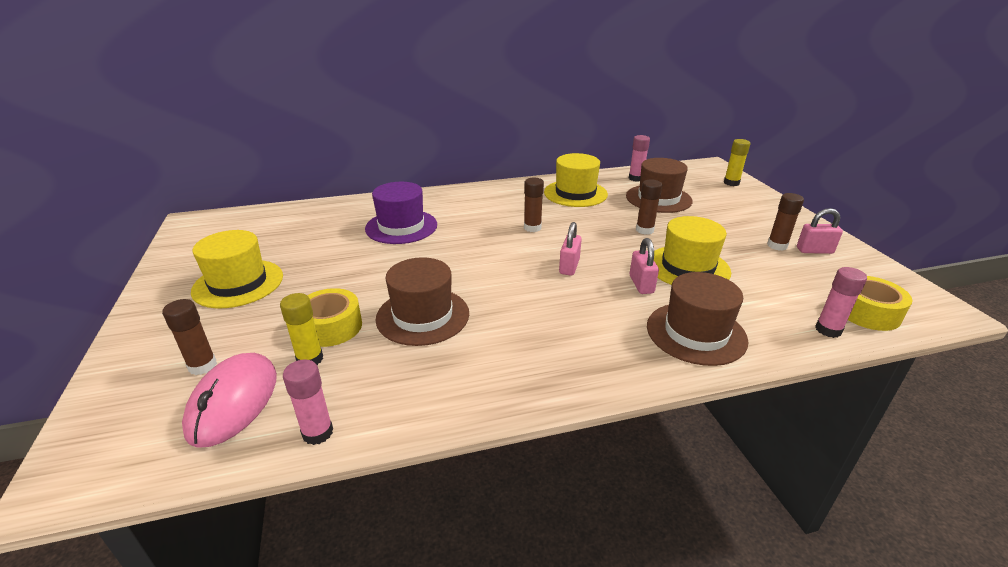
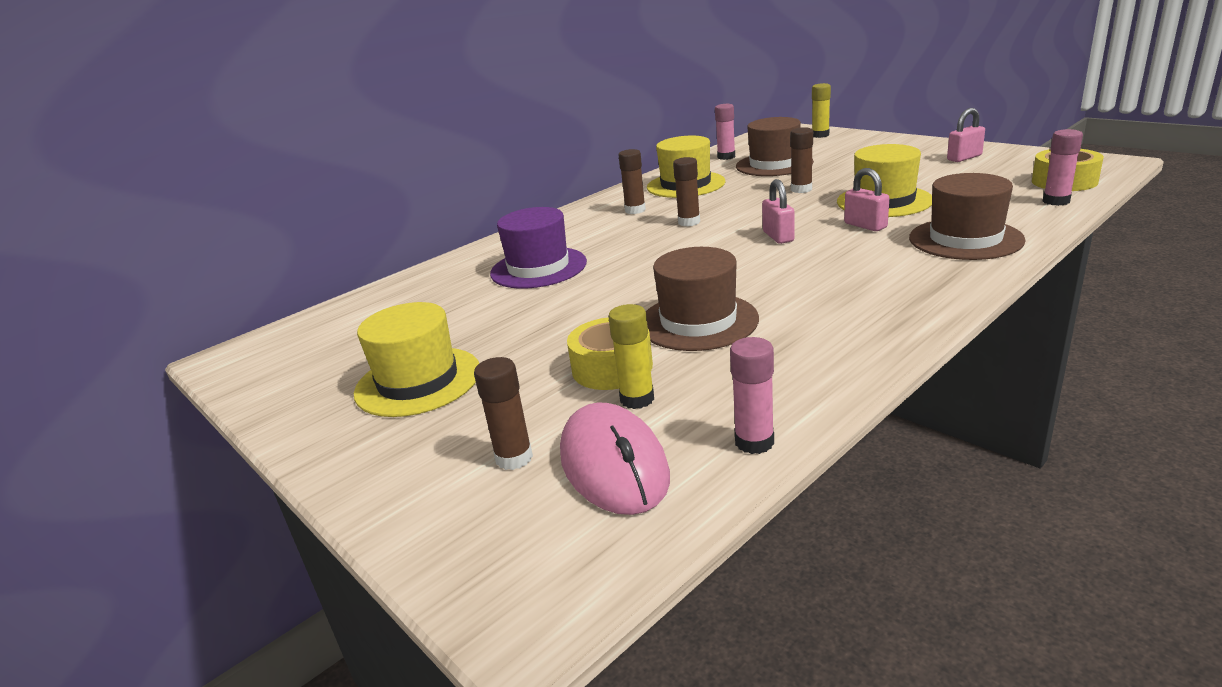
camera: 25 degrees left, 5 degrees down
(777, 245) = (930, 164): brown glue stick -> brown glue stick (635, 210)

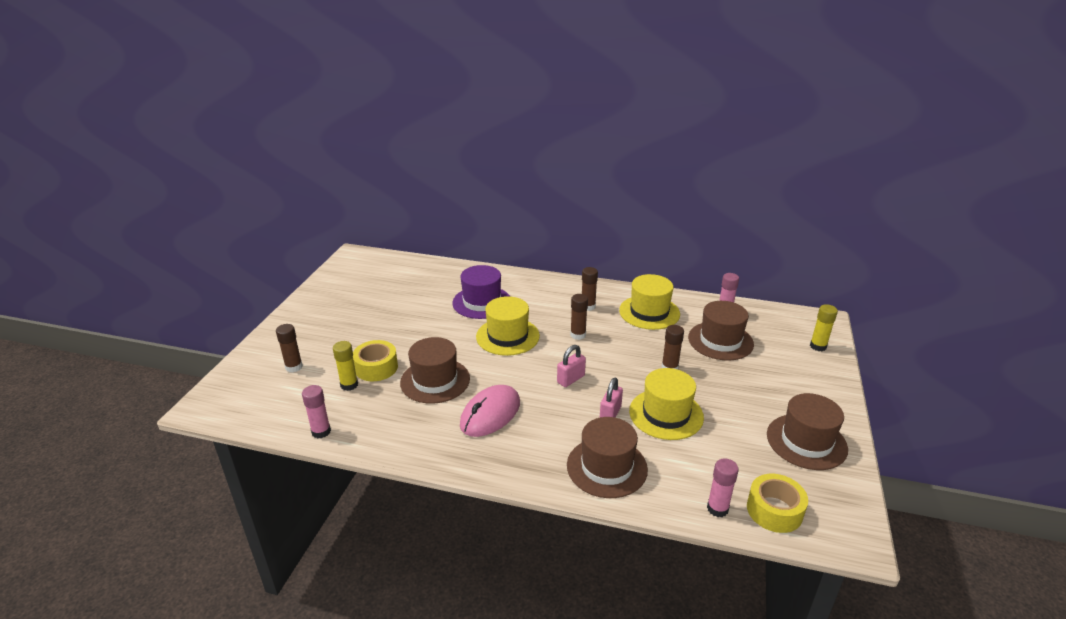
camera: 55 degrees right, 5 degrees up
(418, 381) = (347, 315): yellow hat -> yellow hat (507, 336)
(614, 465) = (294, 396): pink mouse -> pink mouse (490, 414)
(964, 158) = (806, 441): pink padlock -> brown hat

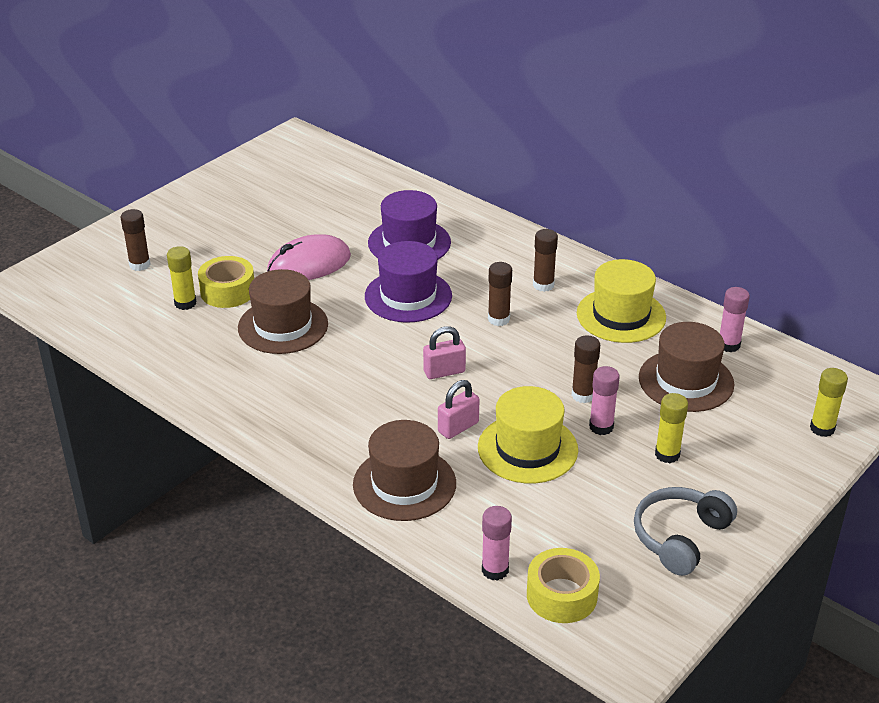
camera: 25 degrees right, 5 degrees up
(321, 431) = (124, 347): pink glue stick -> pink glue stick (601, 427)
(490, 414) = (317, 384): pink mouse -> pink mouse (309, 264)
(507, 336) = (408, 296): yellow hat -> purple hat
(751, 390) = (667, 454): none -> yellow glue stick
(806, 441) = (680, 537): brown hat -> grey headphones

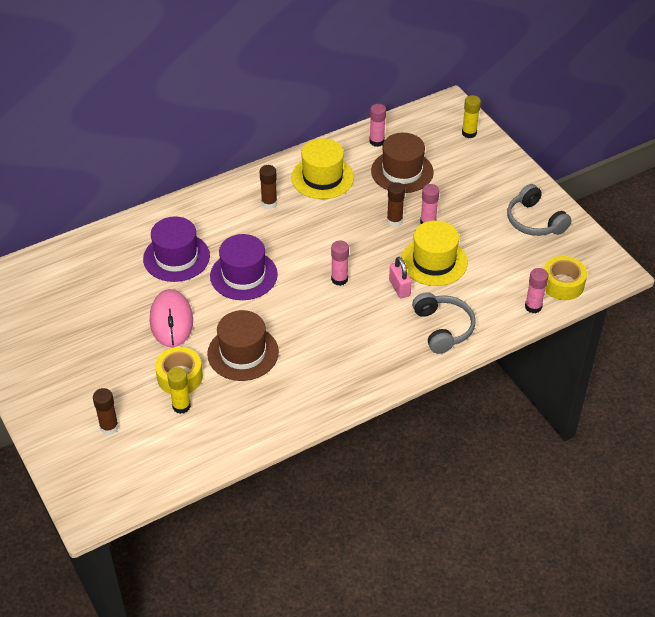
camera: 70 degrees left, 10 degrees up
(404, 484) = (443, 328): brown hat -> grey headphones
(444, 372) = (339, 279): pink padlock -> pink glue stick
(498, 319) = (295, 236): brown glue stick -> none
(667, 454) = (464, 203): yellow glue stick -> none

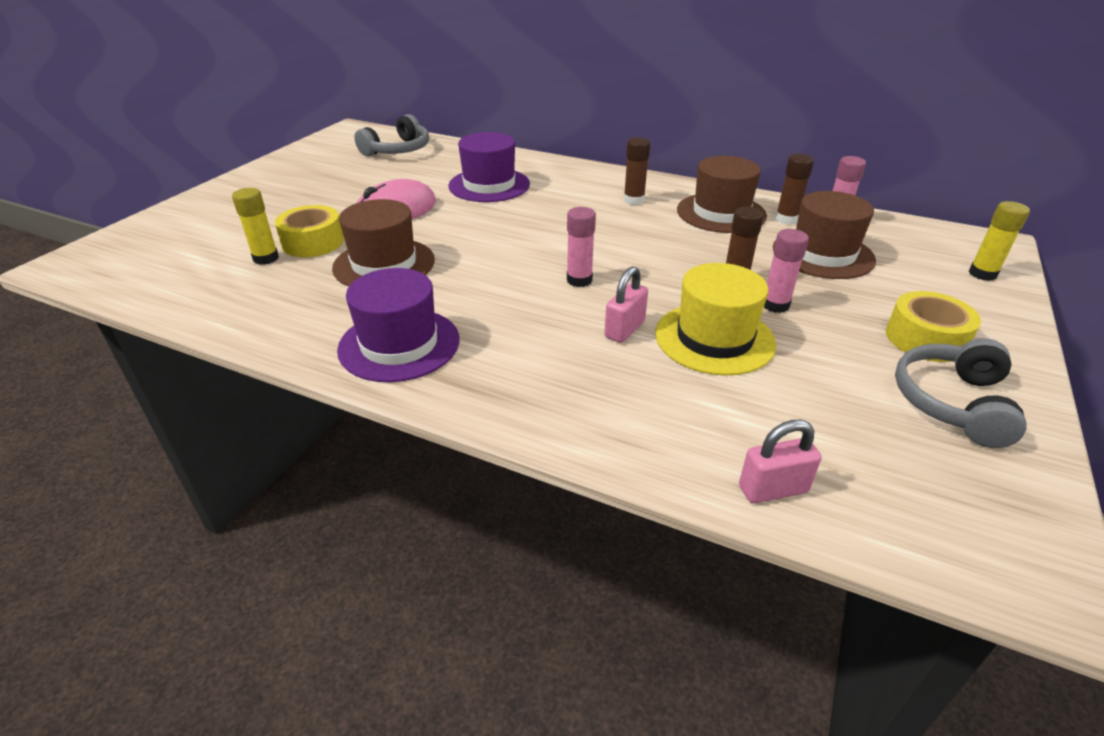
camera: 55 degrees right, 10 degrees down
(109, 427) = (207, 232): brown glue stick -> brown glue stick (786, 219)
(243, 275) = (508, 223): purple hat -> purple hat (399, 344)
(322, 177) = (721, 213): yellow hat -> brown hat
(443, 328) = (596, 401): grey headphones -> grey headphones (398, 150)
(533, 307) = (773, 489): pink glue stick -> pink padlock
(562, 284) = (880, 506): yellow tape -> yellow tape (925, 339)

